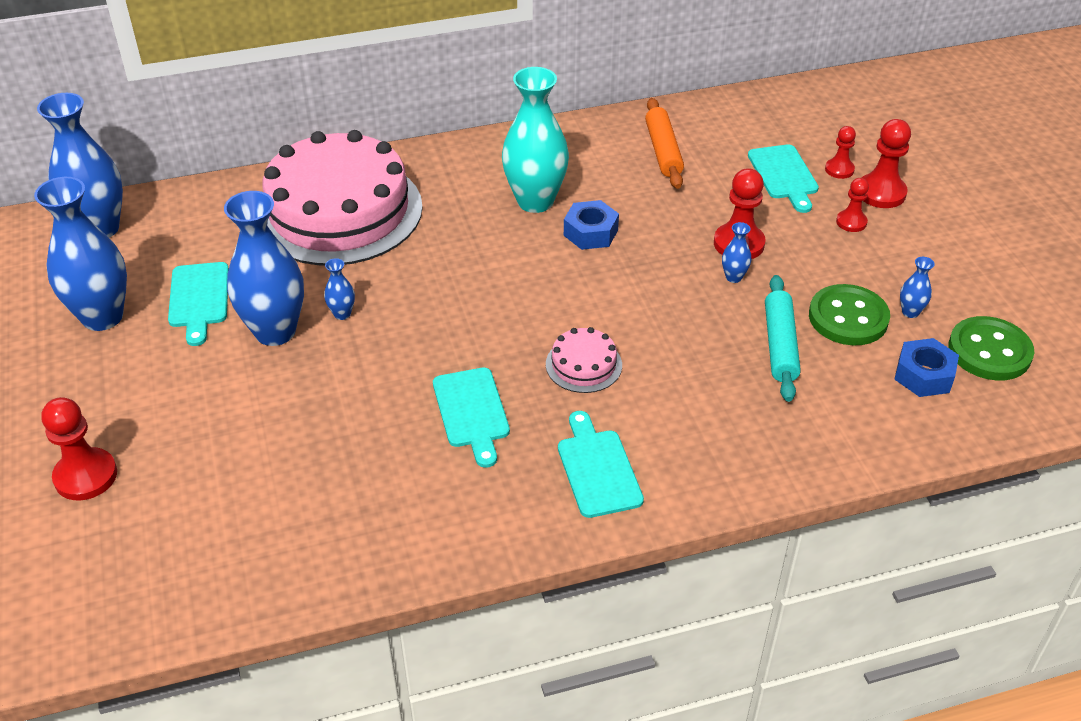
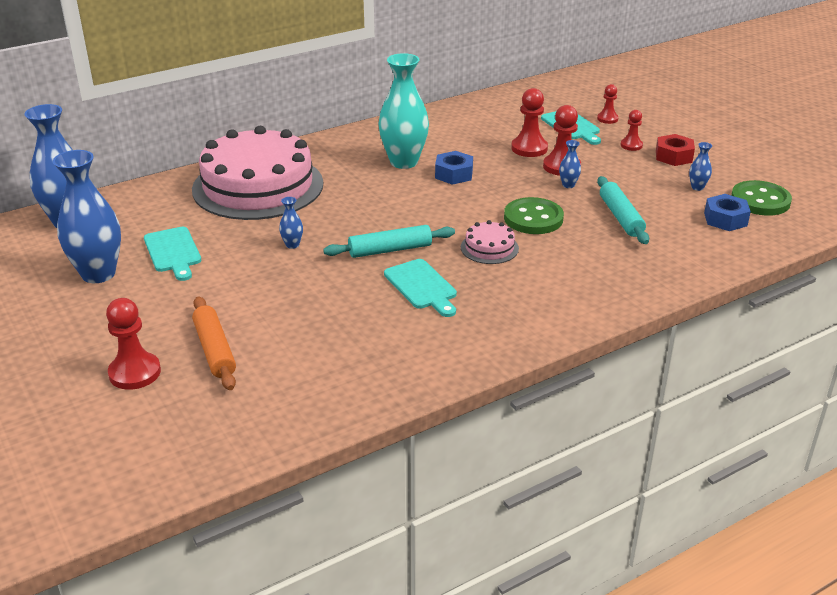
camera: 15 degrees left, 10 degrees down
(275, 331) = (245, 262): blue vase -> none
(457, 344) = (390, 250): none -> turquoise rolling pin
(597, 469) = (532, 304): turquoise cutting board -> none
(663, 151) = (481, 123): orange rolling pin -> orange rolling pin (215, 350)
(848, 317) = (658, 196): green button -> green button (533, 218)
(881, 193) = (642, 127): red pawn -> red pawn (529, 148)
(902, 251) = (673, 156): none -> red nut

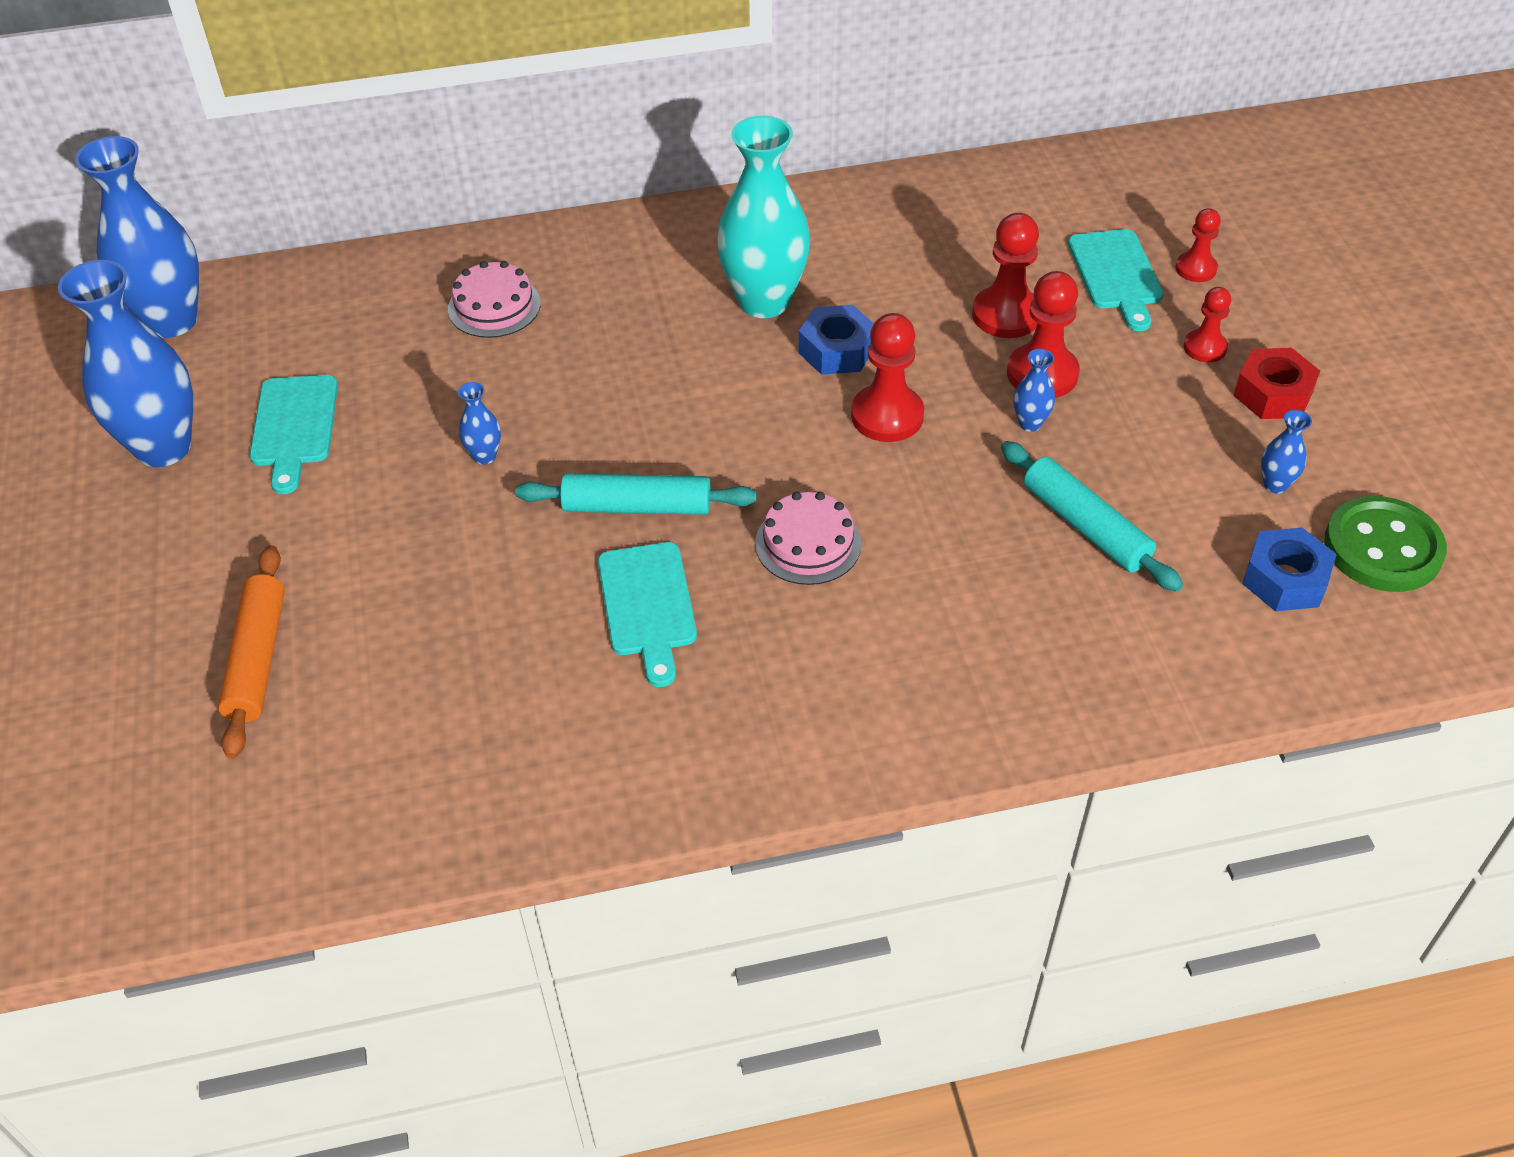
camera: 20 degrees right, 15 degrees up
(135, 373) = (121, 674): red pawn -> red pawn (887, 416)
(258, 186) = (494, 306): pink cake -> pink cake, size x0.41
(533, 218) = (922, 491): green button -> none
(621, 217) = (1085, 526): turquoise rolling pin -> turquoise rolling pin turned 45 degrees counterclockwise

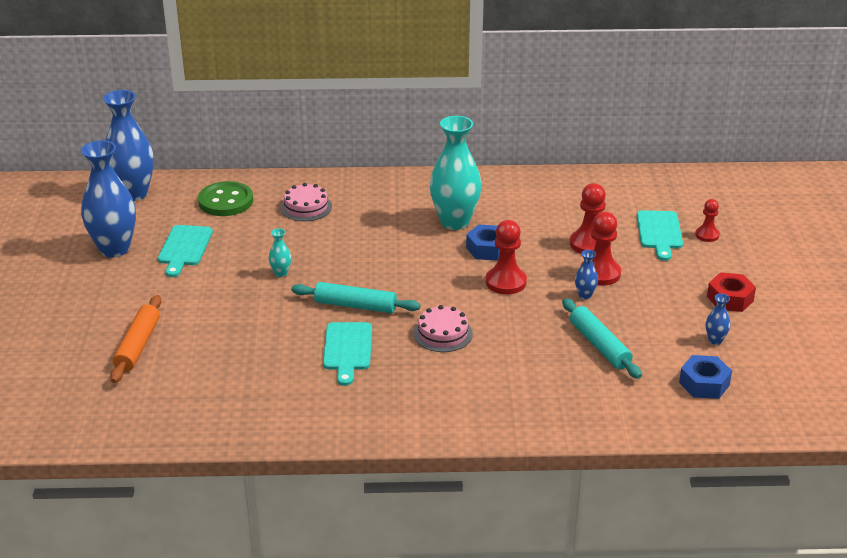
camera: 10 degrees right, 15 degrees down
(484, 456) = (281, 273): blue vase -> turquoise vase
(1205, 347) = (698, 272): red pawn -> none
(1382, 547) = (766, 377): green button -> green button (225, 201)

